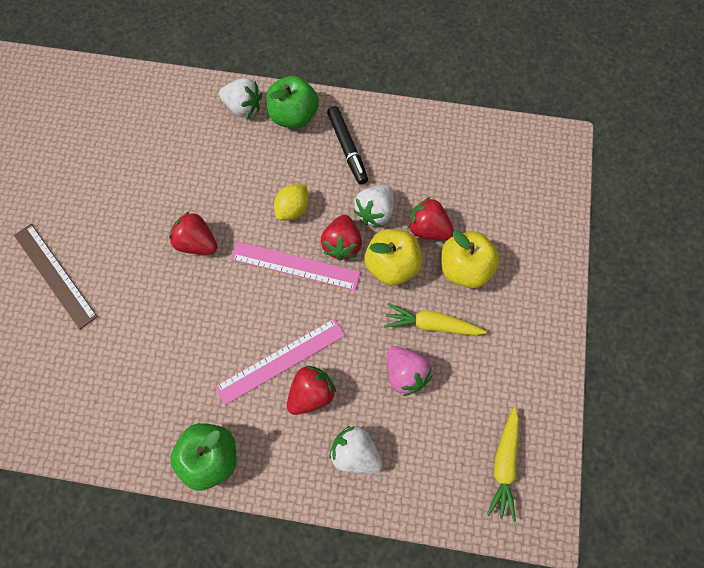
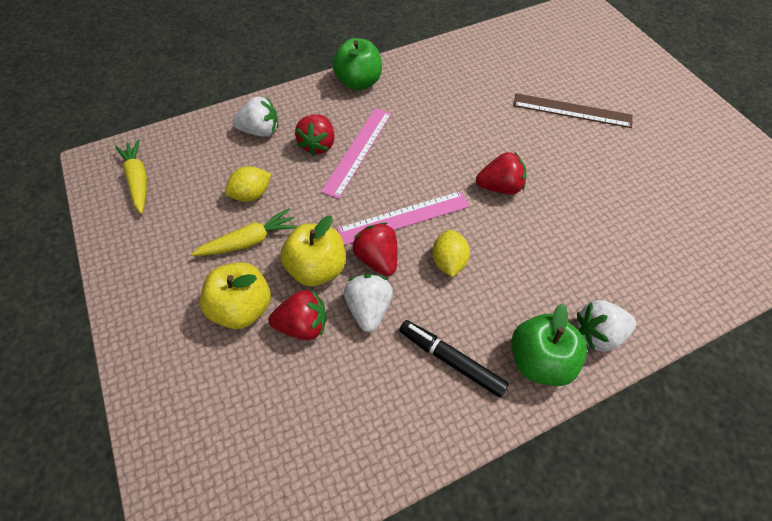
camera: 145 degrees right, 10 degrees down
(405, 374) = (252, 194): pink strawberry -> yellow lemon

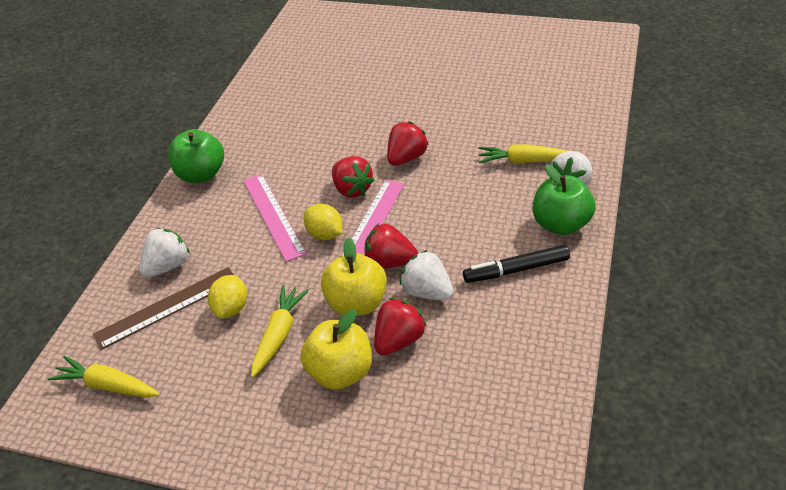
camera: 45 degrees left, 15 degrees down
(318, 145) = (234, 236): red strawberry -> red strawberry (352, 189)
(448, 261) = (437, 224): yellow lemon -> yellow lemon (325, 234)
(572, 110) = (387, 81): brown ruler -> brown ruler (167, 307)
(586, 274) = (524, 161): none -> yellow carrot

